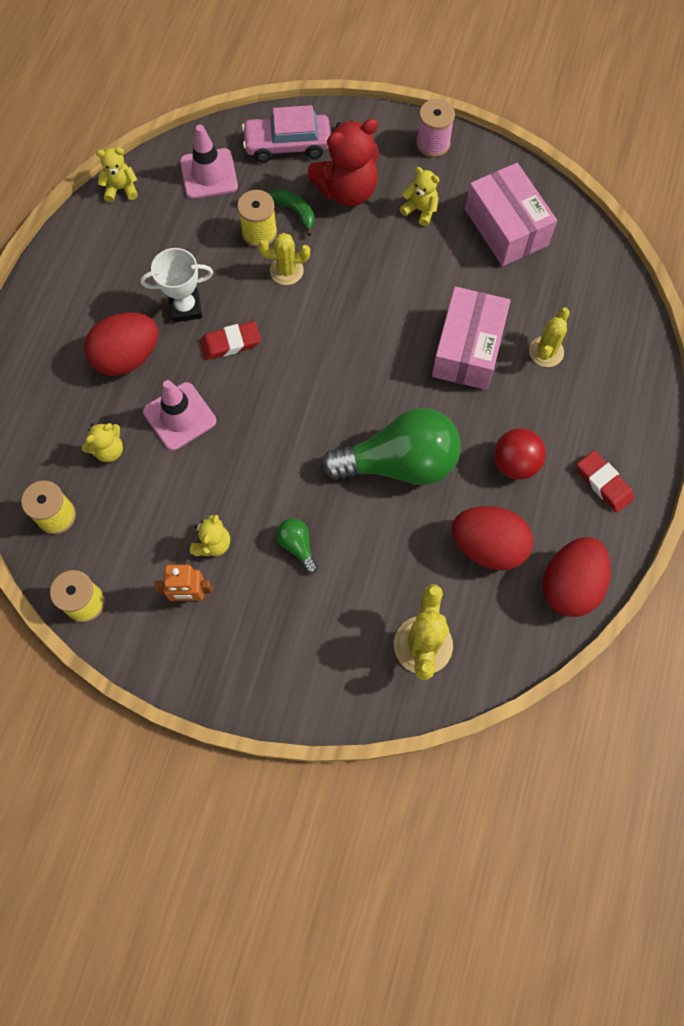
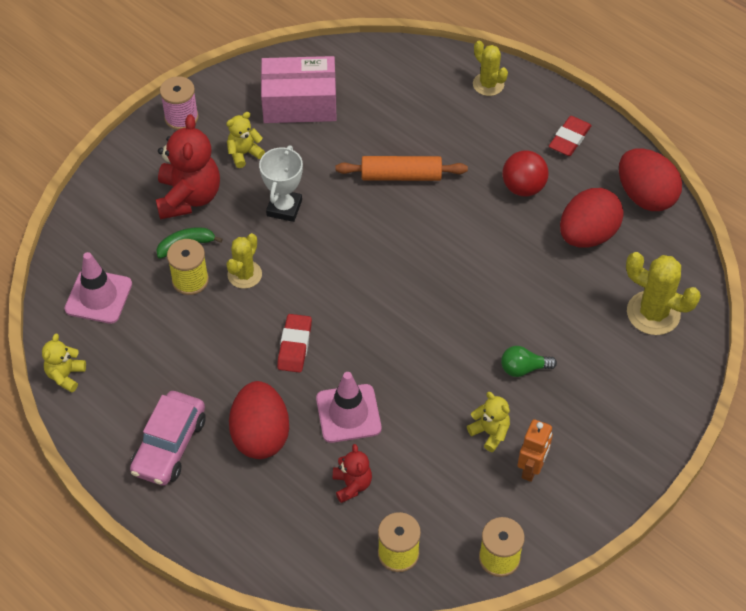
camera: 65 degrees left, 15 degrees down
(108, 450) = (352, 485): yellow teddy bear -> red teddy bear
(185, 307) = (235, 368): white trophy -> white trophy (284, 208)
(287, 145) = (108, 223): pink car -> pink car (169, 445)
(399, 463) = (482, 265): green light bulb -> none
(468, 349) = (401, 176): pink box -> orange rolling pin
(546, 352) = (433, 126): yellow cactus -> yellow cactus (488, 84)
(603, 483) = (569, 139): red eraser -> red eraser turned 45 degrees counterclockwise

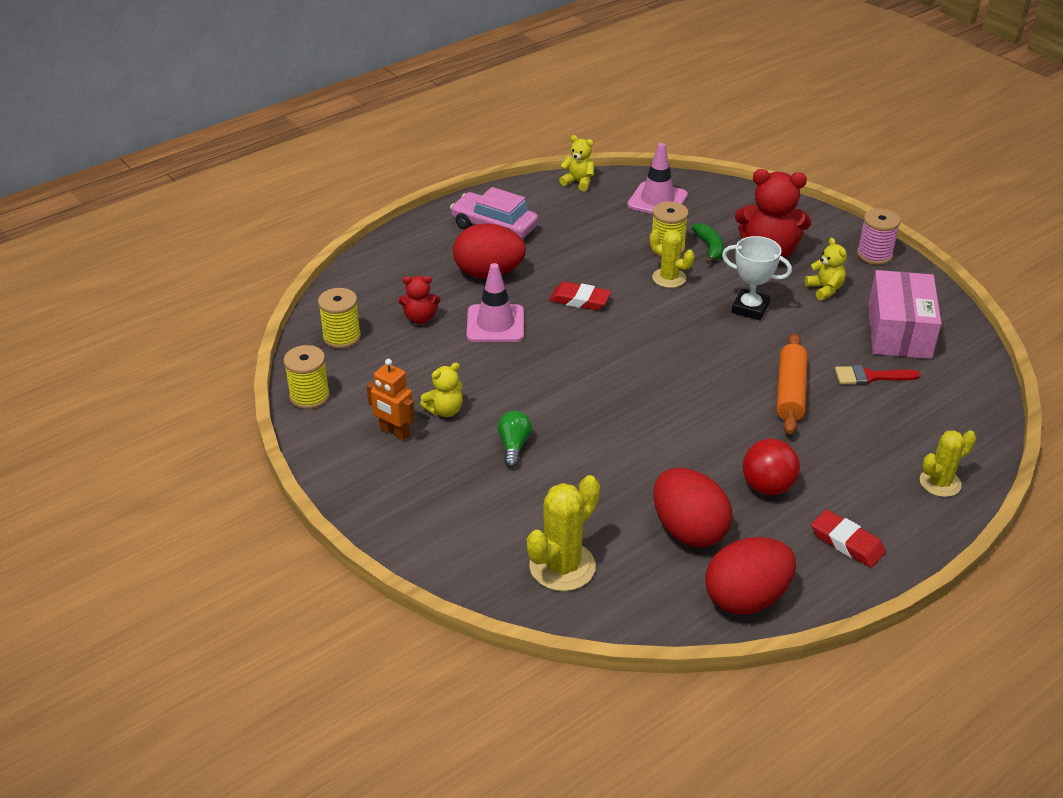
camera: 100 degrees right, 15 degrees down
(368, 123) = (870, 377): none -> red brush

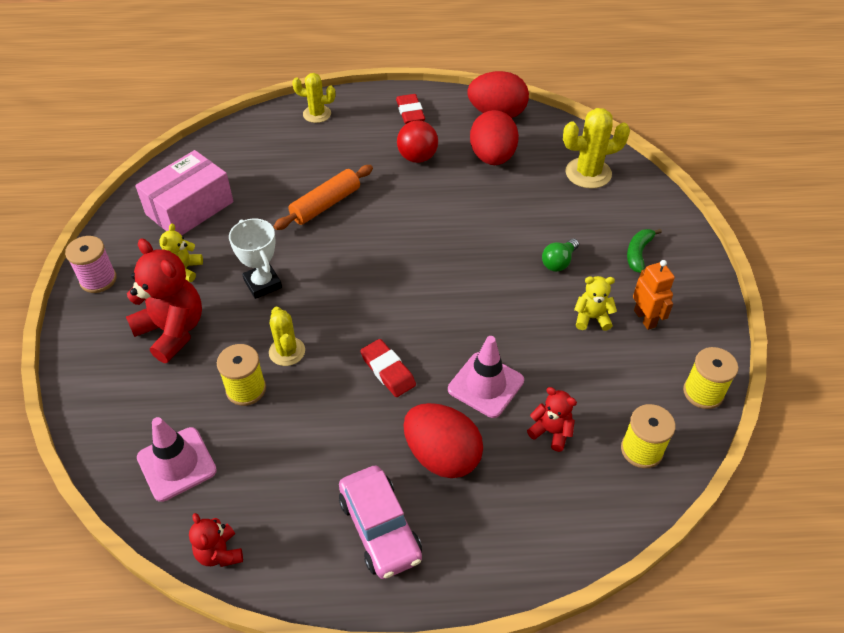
camera: 145 degrees left, 10 degrees up
(578, 182) = (219, 553): yellow teddy bear -> red teddy bear
(709, 248) = (211, 366): green banana -> green banana (638, 253)
(870, 377) = (259, 188): red brush -> none

